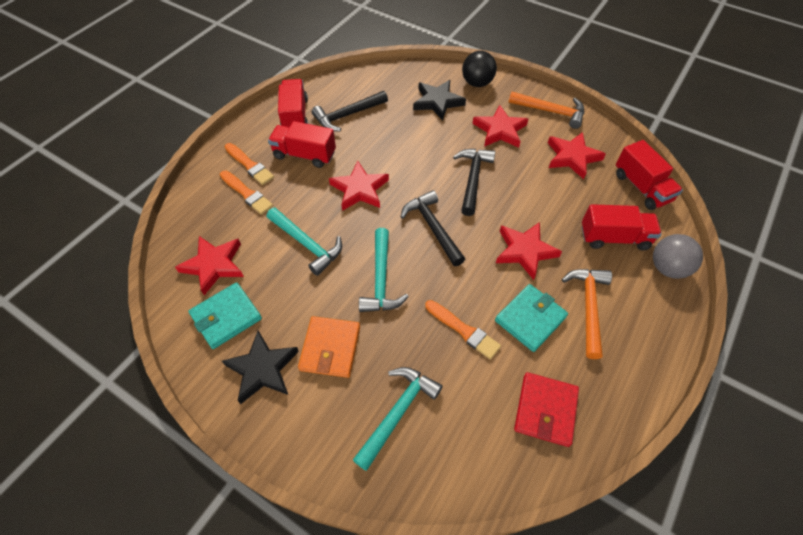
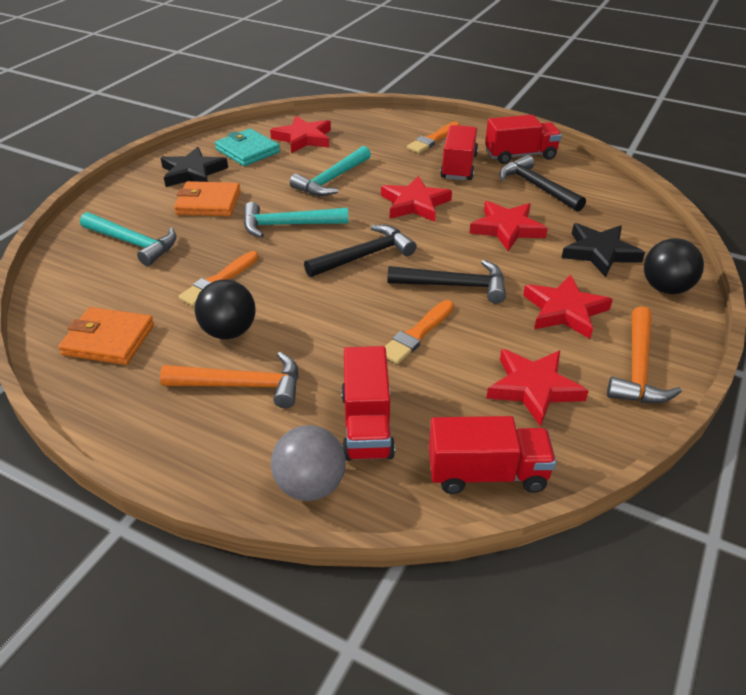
camera: 85 degrees right, 15 degrees down
(247, 193) = (393, 142): orange brush -> orange brush (417, 334)
(525, 251) = (333, 330): red star -> red star (507, 229)
(530, 319) = (229, 332): turquoise wallet -> black ball
(545, 410) = (109, 340): red wallet -> orange wallet
(641, 187) = (487, 473): red truck -> red truck turned 150 degrees counterclockwise

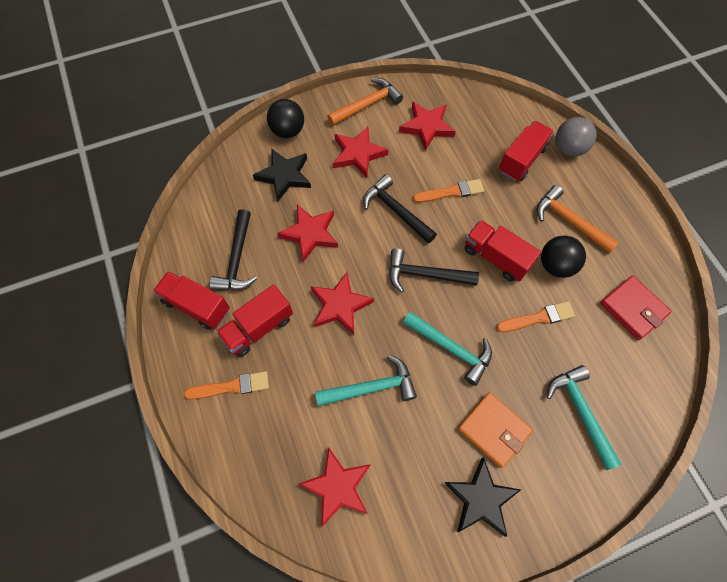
camera: 140 degrees left, 25 degrees up
(109, 340) = (633, 308): orange wallet -> red wallet
(247, 151) = (406, 504): turquoise wallet -> none
(487, 473) = (489, 107): red truck -> red truck (496, 257)

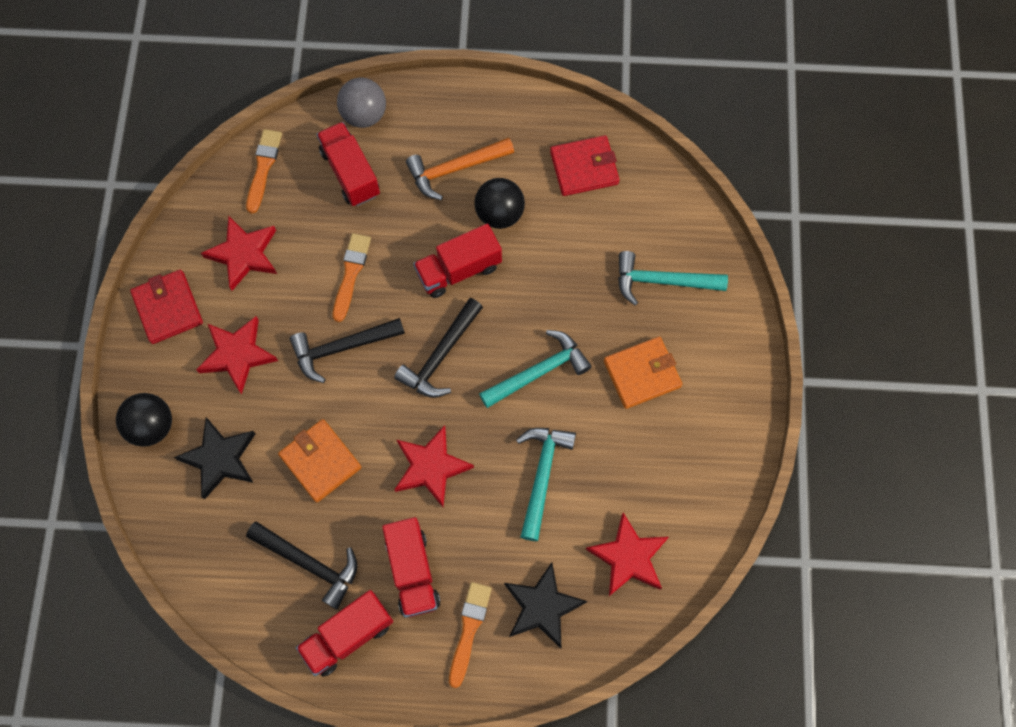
camera: 65 degrees left, 5 degrees up
(310, 234) = (320, 461): red star -> orange wallet
(367, 104) = (168, 308): orange hammer -> red wallet
(481, 499) = (700, 421): black star -> black star (542, 606)
(538, 318) = (548, 266): orange brush -> orange brush (263, 168)

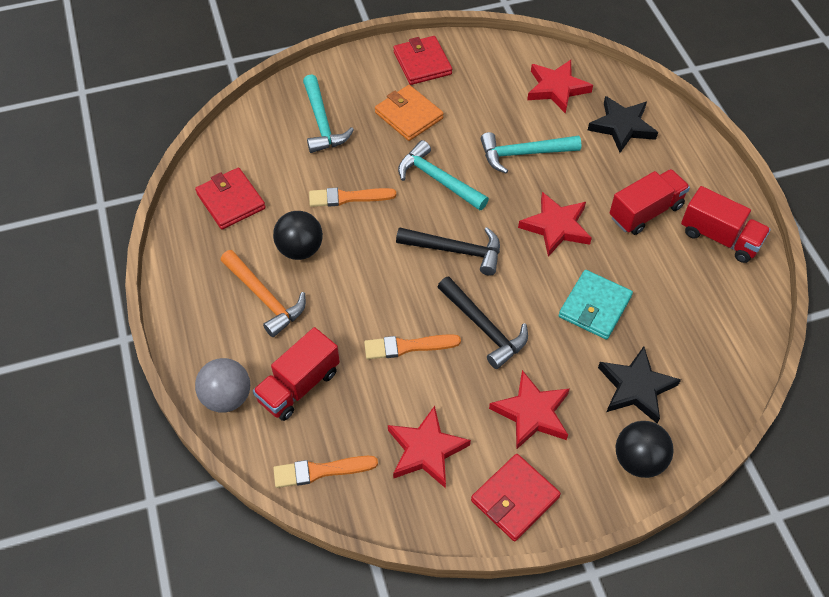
camera: 110 degrees left, 15 degrees down
(310, 563) = (682, 283): black hammer -> none
(320, 461) = (594, 307): orange wallet -> turquoise wallet
(458, 270) = (368, 263): red truck -> none
(469, 630) = (666, 164): orange brush -> orange brush (348, 197)
(721, 417) = (422, 63): none -> red wallet

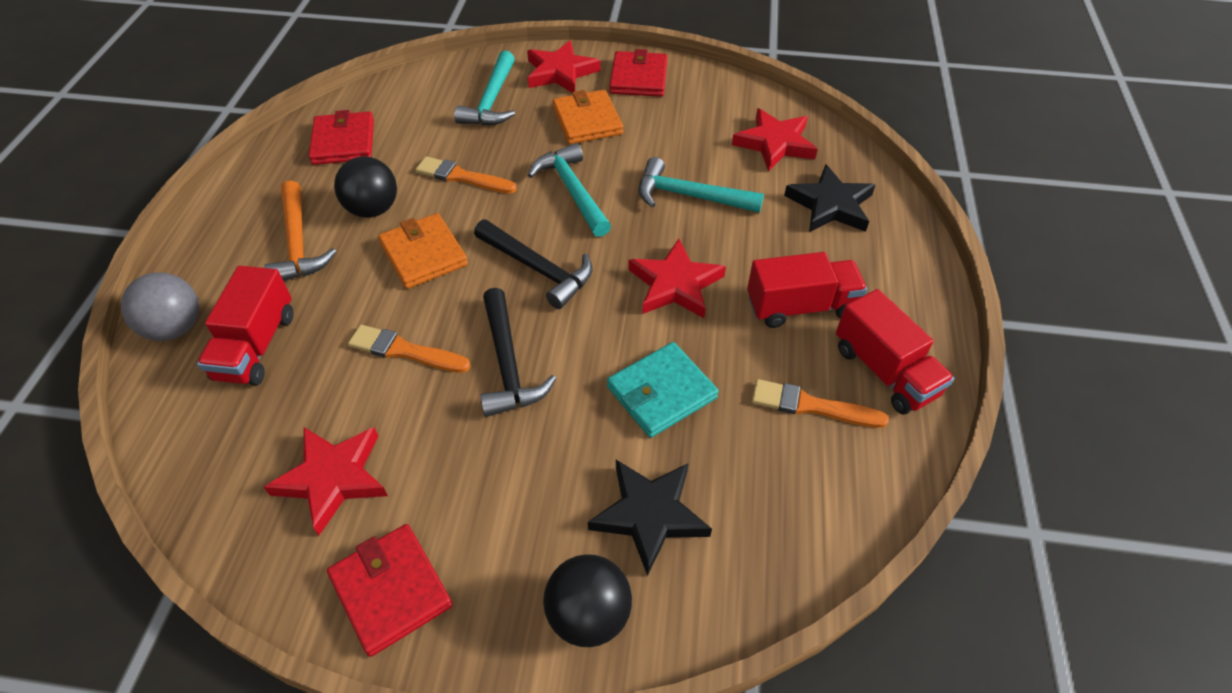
camera: 25 degrees right, 5 degrees down
(299, 386) = (256, 346): red truck -> red truck turned 60 degrees counterclockwise
(320, 471) = (199, 450): orange brush -> orange brush (811, 406)
(366, 270) = (423, 254): none -> orange wallet
(515, 499) = (391, 590): red wallet -> red wallet turned 75 degrees clockwise
(532, 413) = (492, 489): red star -> red star (560, 72)

